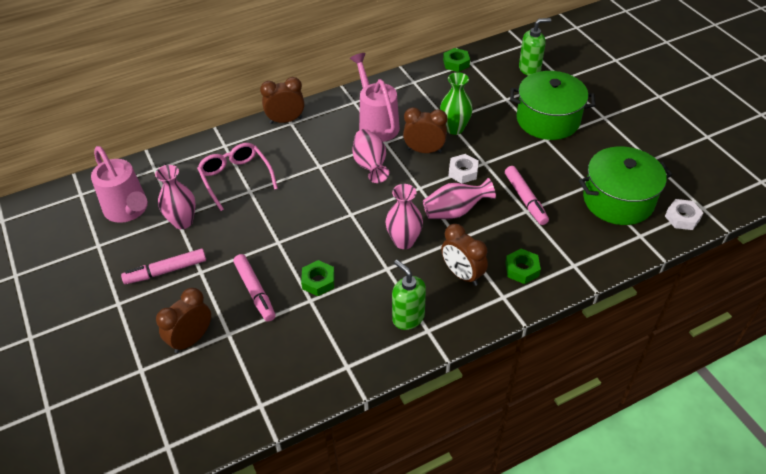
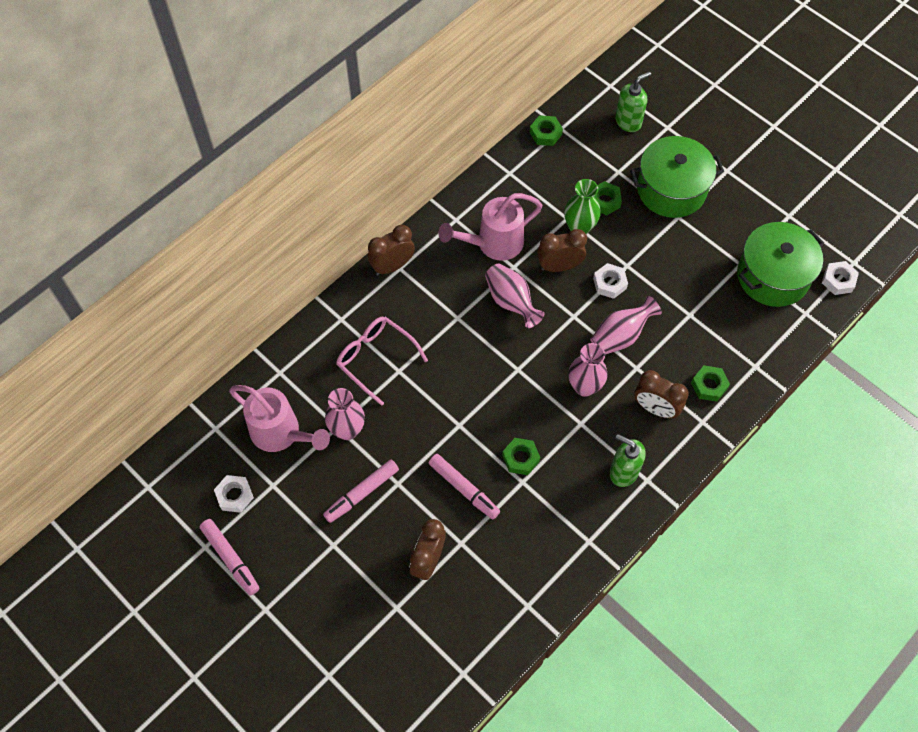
camera: 20 degrees left, 15 degrees up
(63, 244) = (235, 495): none -> white nut
(376, 124) = (493, 244): pink watering can -> pink watering can turned 75 degrees counterclockwise
(485, 115) = (604, 201): none -> green nut
(525, 199) = (683, 301): pink marker -> pink marker (230, 559)

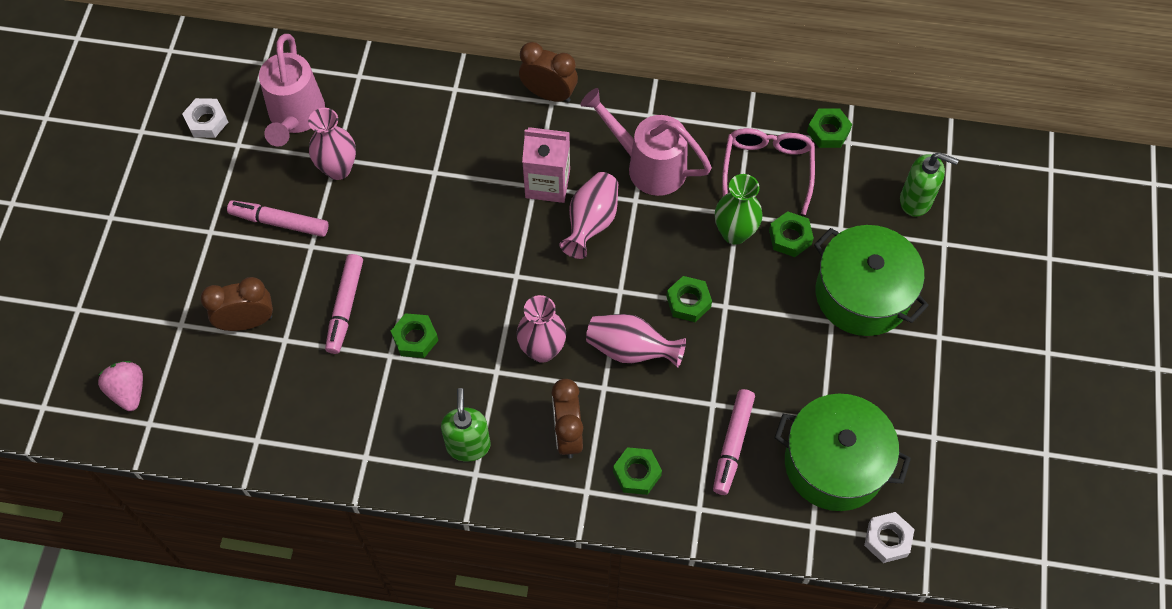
camera: 55 degrees right, 0 degrees up
(230, 559) = (142, 158): pink marker -> pink marker (732, 444)
(375, 359) = (433, 144): pink glasses -> pink glasses (767, 169)
(426, 674) = (128, 391): none -> pink strawberry
(461, 309) = (547, 183): none -> pink carton
(559, 266) = (670, 242): brown clock -> none
(609, 283) = (688, 302): white nut -> green nut

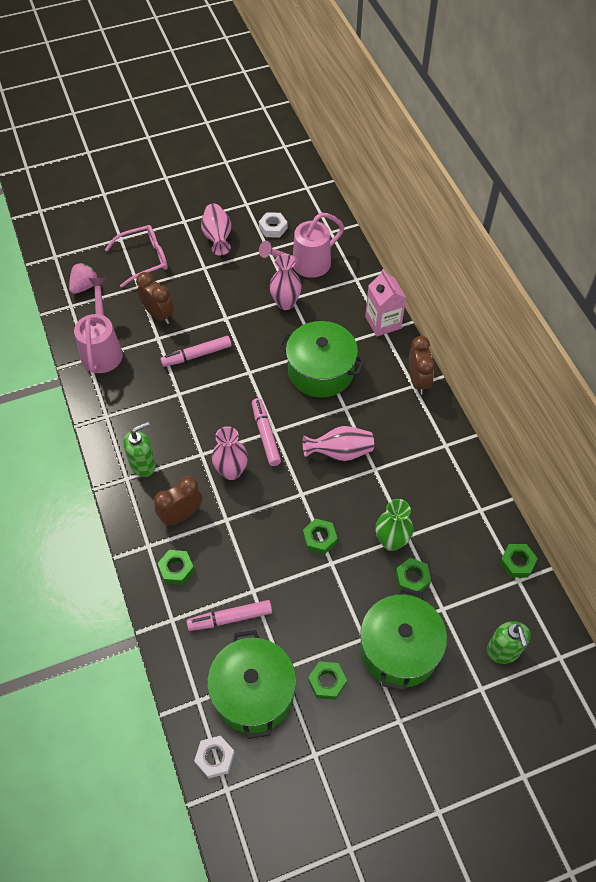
camera: 60 degrees right, 5 degrees down
(279, 222) = (231, 295): pink marker -> pink marker (266, 435)
(415, 338) = (198, 400): green nut -> green nut (327, 682)
(466, 184) = (320, 371): none -> green pot
(547, 183) = (351, 414): pink carton -> pink carton (383, 322)
(631, 350) = (262, 521): pink vase -> pink vase (217, 238)
(648, 166) = (406, 464): pink watering can -> pink watering can (102, 350)
(767, 169) = (456, 537): pink glasses -> pink glasses (144, 259)

